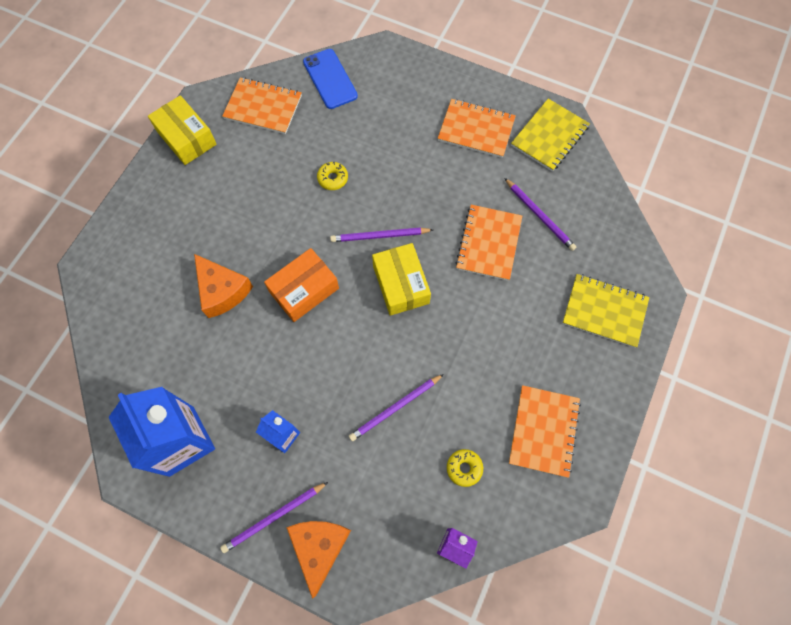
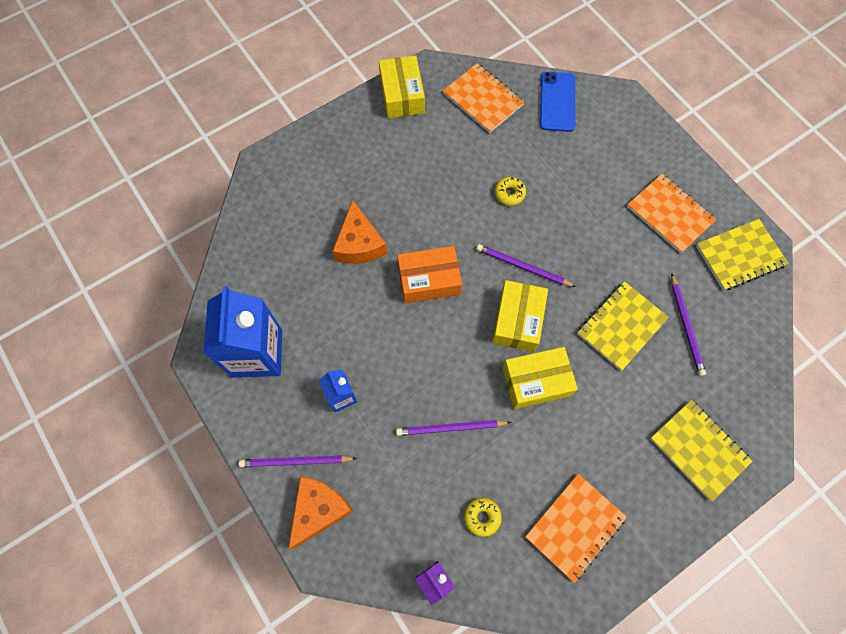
camera: 30 degrees right, 0 degrees up
(445, 328) = (536, 381): none -> yellow box
(488, 243) = (621, 326): orange notebook -> yellow notebook

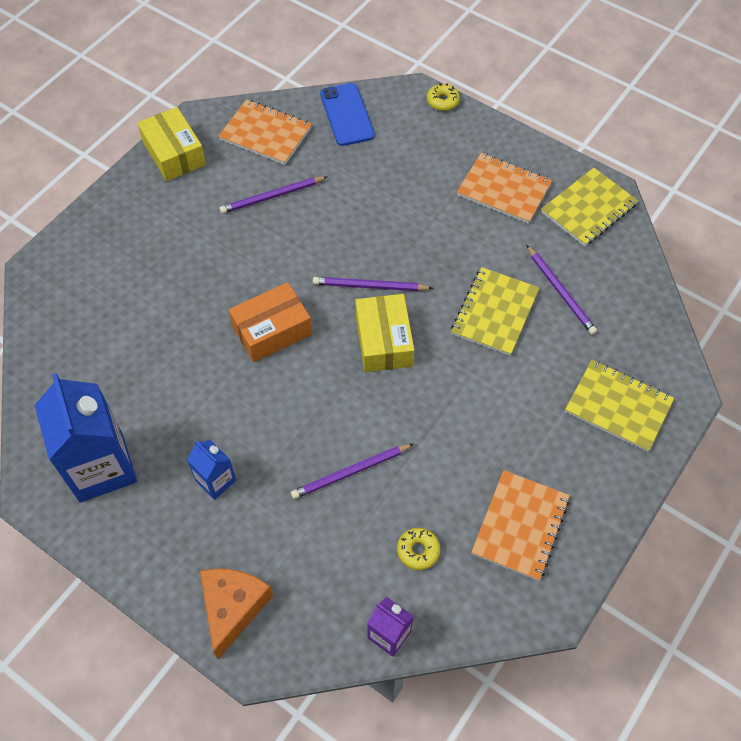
camera: 20 degrees left, 10 degrees down
(296, 461) = (188, 566): purple pencil -> purple pencil (272, 196)
(359, 244) = (180, 317): orange cheese -> none
(509, 193) = (328, 218): yellow donut -> yellow donut (442, 101)
(536, 381) = (426, 395): yellow box -> none

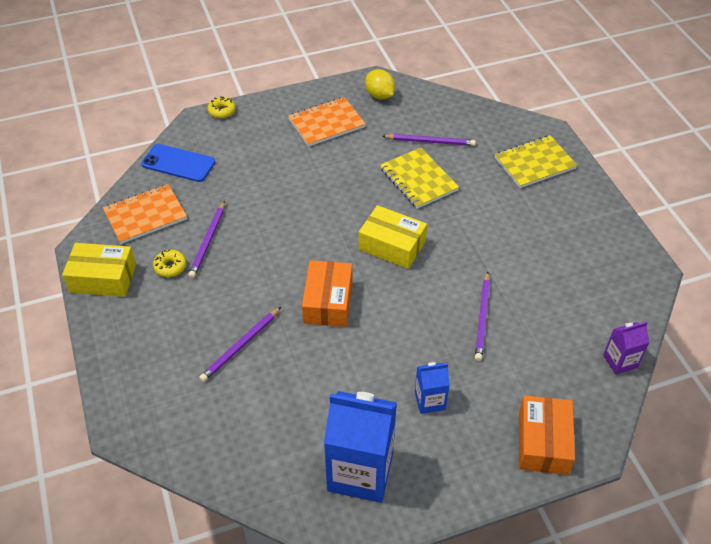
camera: 55 degrees left, 10 degrees down
(233, 607) = (543, 442): orange cheese -> orange box
(370, 286) = (340, 229): purple pencil -> purple pencil (241, 345)
(418, 551) = (568, 313): yellow donut -> yellow donut (170, 267)
(520, 526) = (585, 253): orange notebook -> none
(588, 208) = (379, 95): yellow notebook -> yellow lemon

